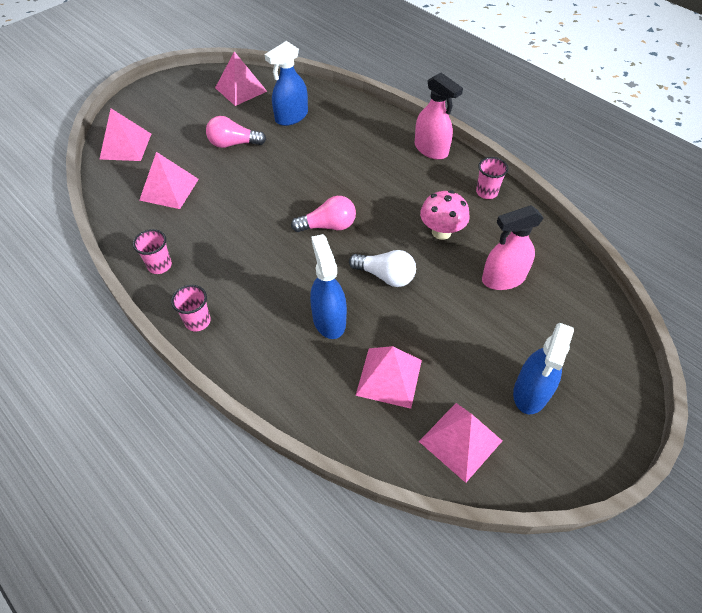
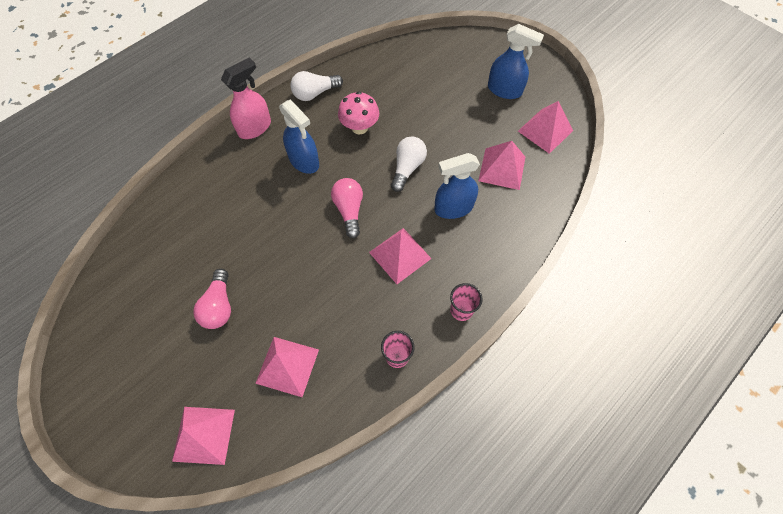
camera: 90 degrees left, 10 degrees up
(241, 89) = (116, 309): pink pyramid -> pink pyramid (400, 255)
(291, 117) = (182, 249): blue spray bottle -> blue spray bottle (304, 161)
(486, 192) = (315, 93): pink cup -> white light bulb
(503, 278) = (408, 93): pink spray bottle -> none

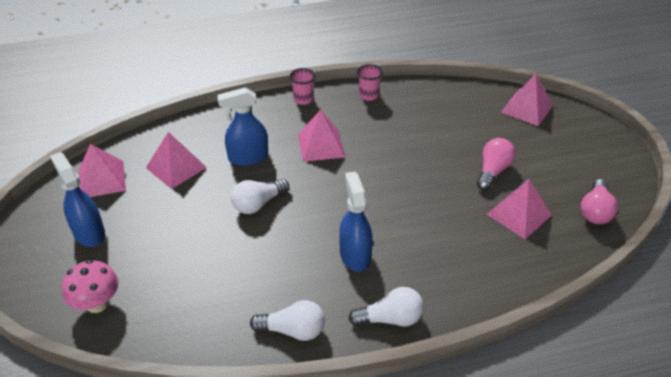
camera: 150 degrees left, 20 degrees down
(255, 127) = (390, 319): pink spray bottle -> white light bulb
(287, 366) = (452, 118): pink pyramid -> pink pyramid (519, 214)
(349, 210) = (340, 192): pink light bulb -> pink light bulb (595, 211)
(359, 127) = (272, 263): pink mushroom -> pink mushroom (97, 304)
(453, 208) = (248, 157): blue spray bottle -> blue spray bottle turned 150 degrees clockwise

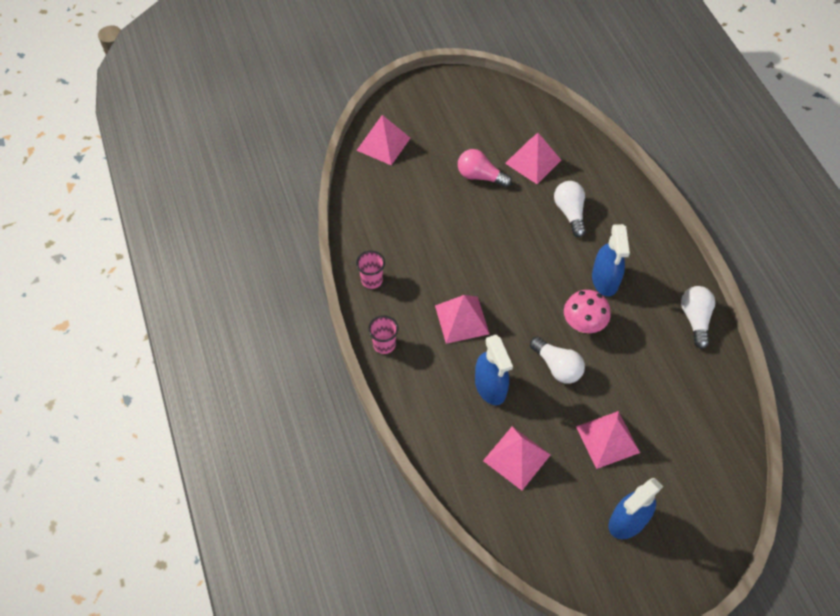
camera: 95 degrees left, 15 degrees up
(97, 304) = (710, 484): pink mushroom -> pink mushroom (583, 324)
(102, 179) = (548, 533): pink pyramid -> pink pyramid (607, 439)
(355, 255) = (605, 280): blue spray bottle -> blue spray bottle turned 75 degrees counterclockwise
(390, 319) = (666, 252): white light bulb -> white light bulb (570, 213)
(595, 211) = (519, 110): pink light bulb -> none

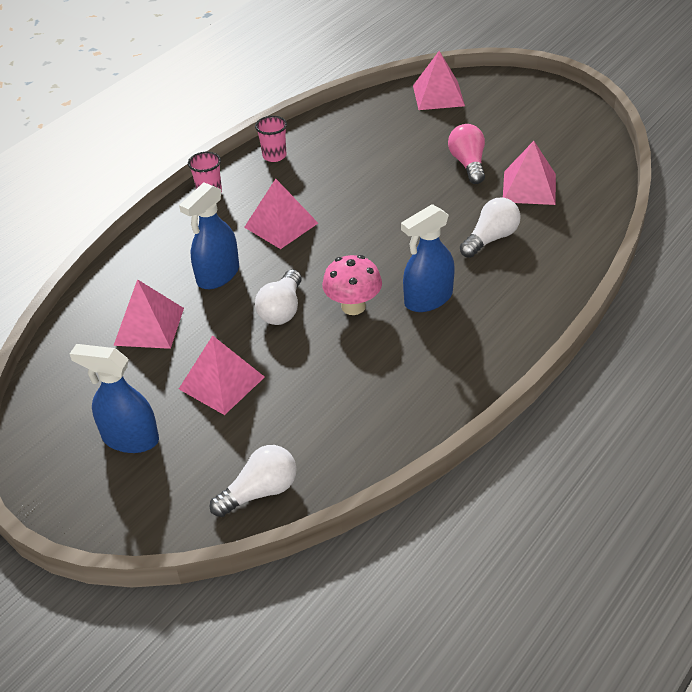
camera: 60 degrees right, 15 degrees down
(695, 319) = (446, 391): white light bulb -> white light bulb (260, 492)

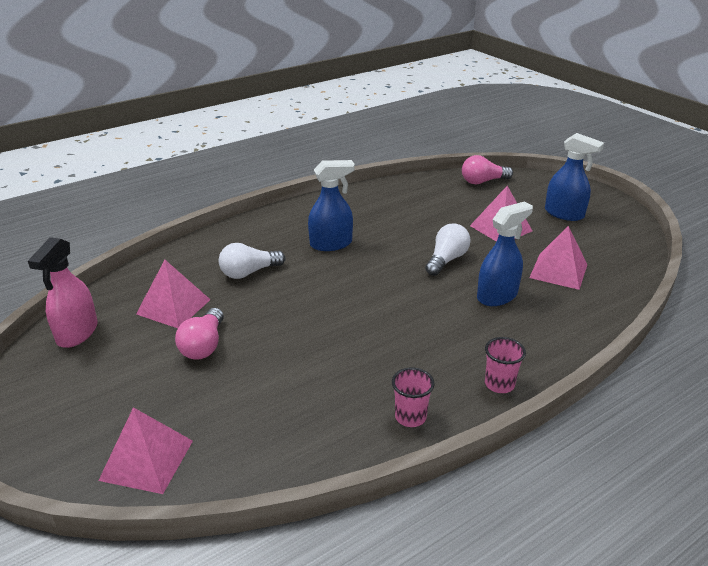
camera: 165 degrees left, 10 degrees down
(260, 492) = (483, 181): white light bulb -> pink light bulb
(281, 225) = (428, 327): pink pyramid -> none
(353, 306) = (390, 251): pink mushroom -> none
(584, 148) = (77, 333): none -> pink spray bottle

